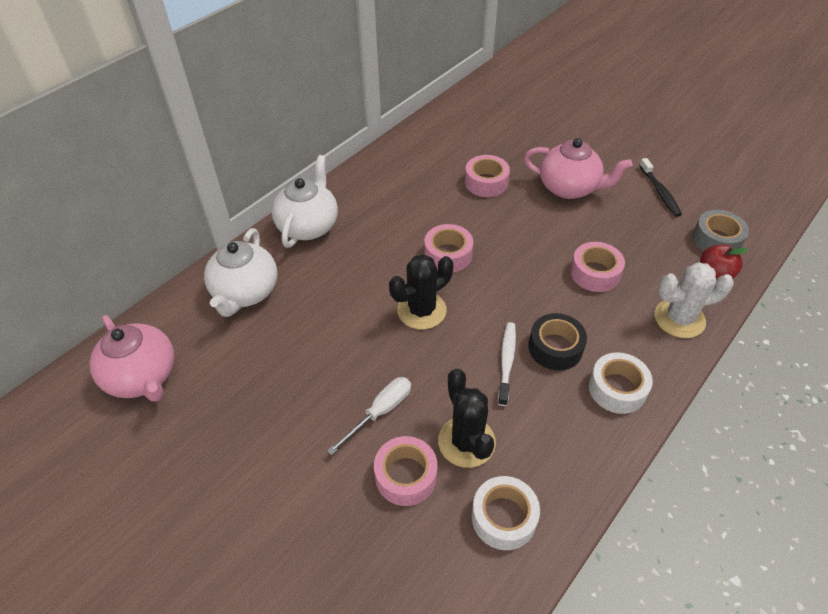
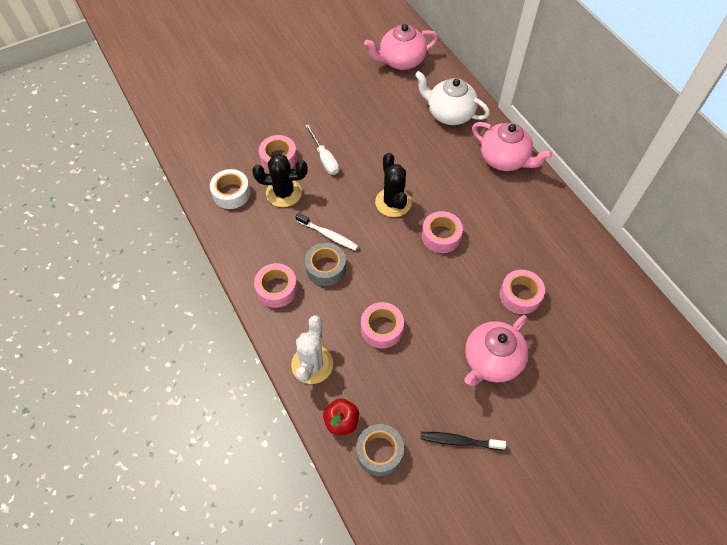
camera: 110 degrees right, 10 degrees up
(308, 226) = (504, 159): white teapot -> pink teapot
(555, 348) = (326, 268): black tape -> grey tape
(617, 389) = (277, 289): white tape -> pink tape

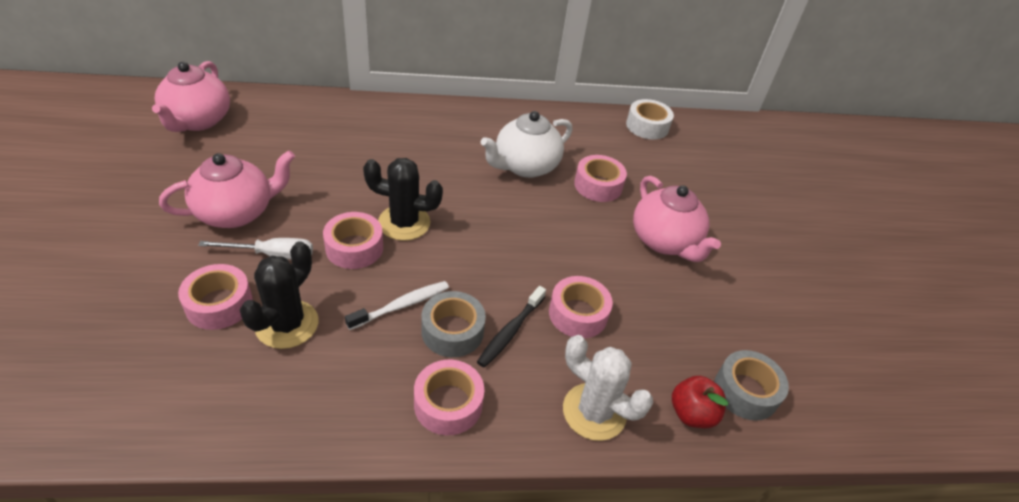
camera: 70 degrees left, 15 degrees down
(231, 193) = (223, 392): white tape -> white tape (647, 126)
(441, 236) = (484, 206): pink tape -> pink tape (354, 248)
(449, 114) = (322, 123): white teapot -> white teapot (525, 166)
(459, 441) = (751, 310): black toothbrush -> black toothbrush (510, 331)
(504, 159) = (423, 117): pink teapot -> pink teapot (236, 212)

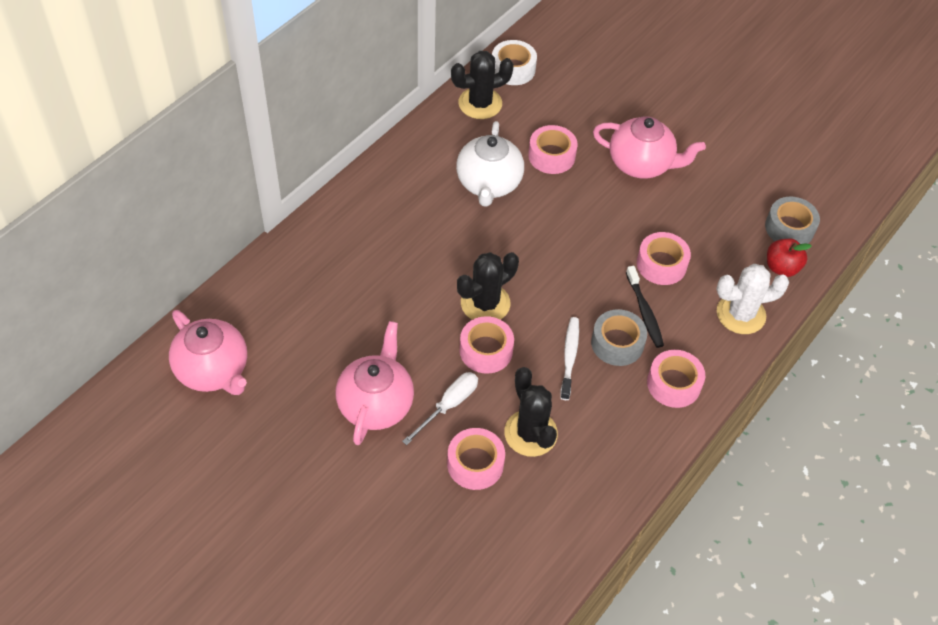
camera: 45 degrees left, 10 degrees up
(592, 126) = (480, 103): none -> black cactus

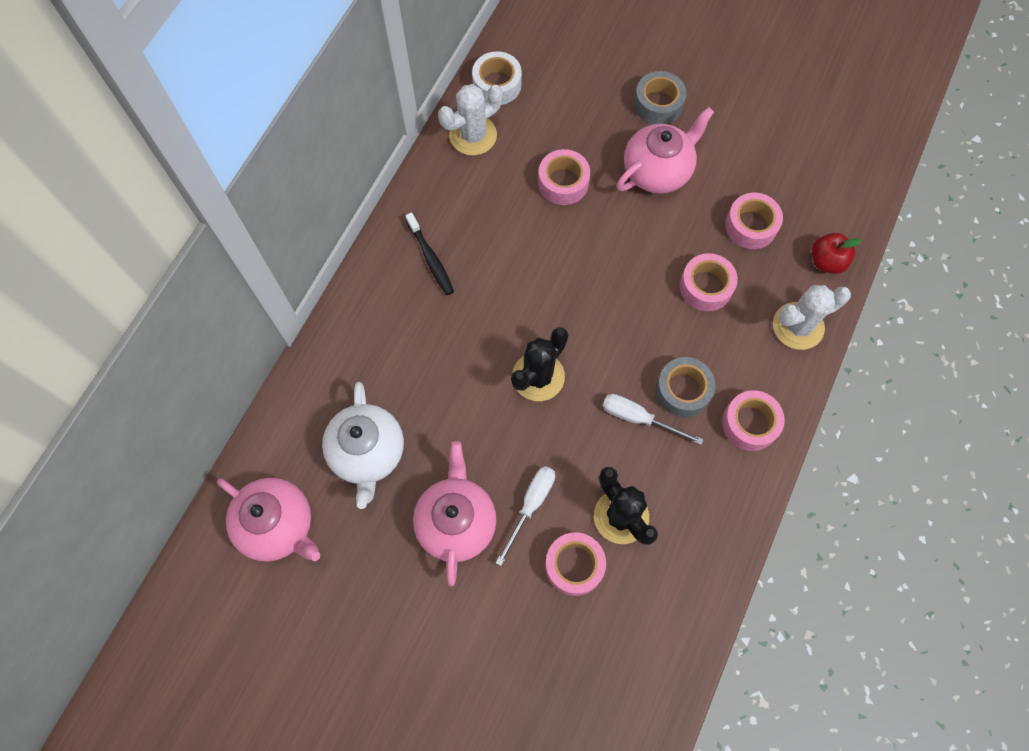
camera: 10 degrees left, 15 degrees up
(480, 103) = (473, 135): black cactus -> white cactus
(486, 350) = (552, 432): pink tape -> pink tape (751, 226)
(488, 184) = (506, 232): white teapot -> white teapot (367, 453)
(569, 357) = (639, 418): white toothbrush -> white screwdriver
(641, 164) = (658, 171): pink teapot -> pink teapot turned 45 degrees counterclockwise
(644, 312) = (701, 347): black toothbrush -> black toothbrush (430, 258)
(789, 228) = (824, 213): grey tape -> grey tape (658, 104)

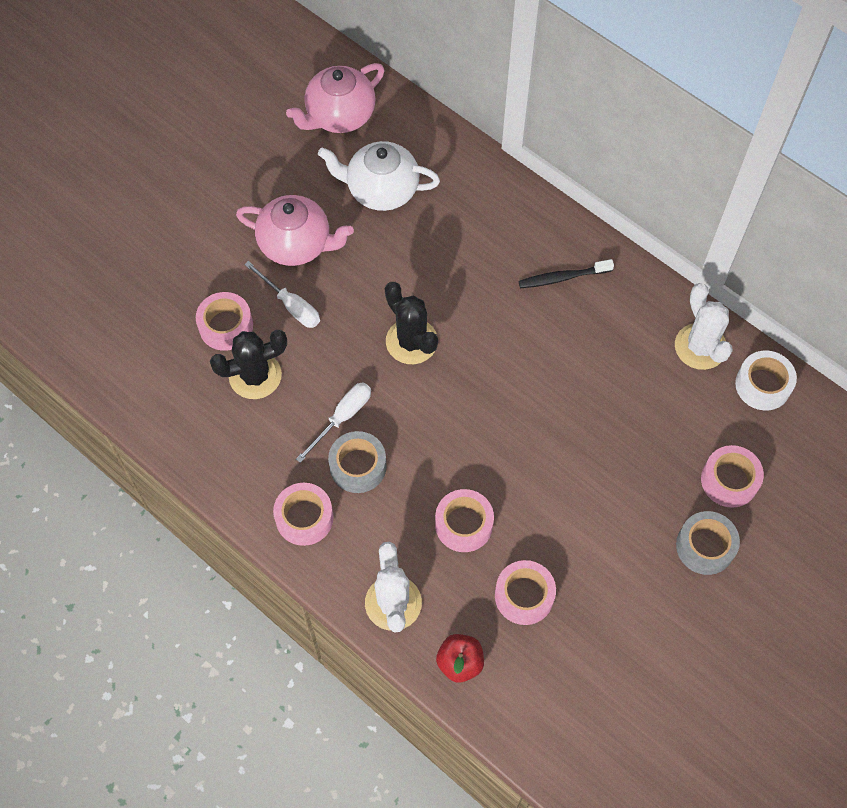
camera: 105 degrees right, 5 degrees down
(563, 182) = (622, 419): pink tape -> pink tape (729, 480)
(658, 171) = (616, 519): pink teapot -> none

